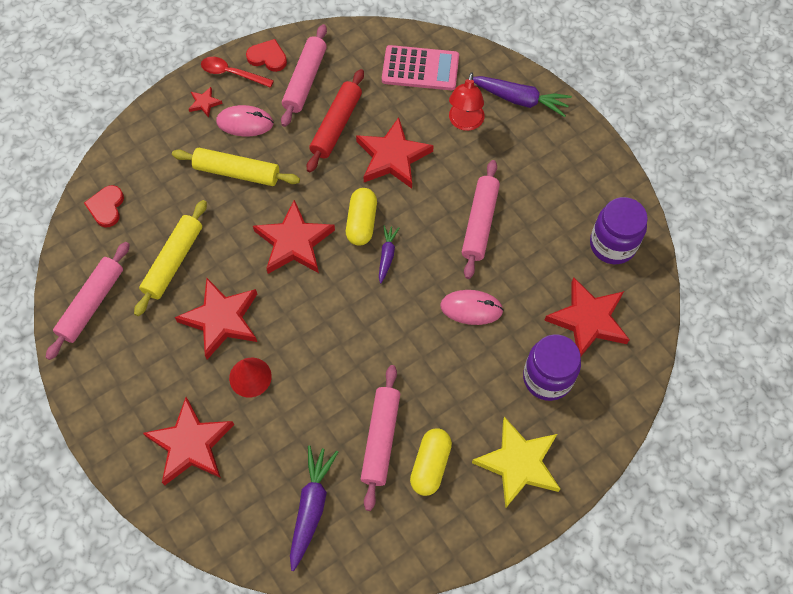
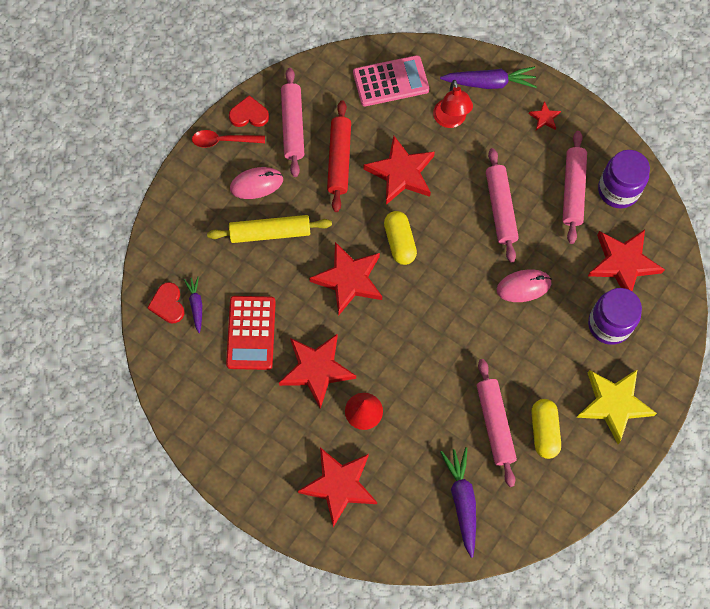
camera: 20 degrees left, 5 degrees up
(92, 304) = (197, 395): pink rolling pin -> pink rolling pin (573, 190)
(173, 261) = (251, 333): yellow rolling pin -> red calculator
(204, 103) = (211, 177): red star -> red star (544, 118)
(387, 255) = (433, 264): purple carrot -> purple carrot (196, 305)

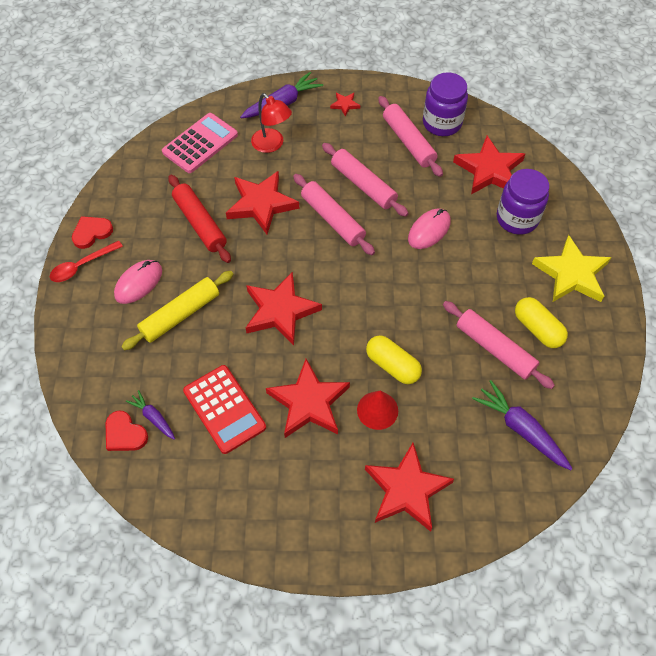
camera: 35 degrees left, 10 degrees down
(293, 126) = (139, 220): pink rolling pin -> pink rolling pin (332, 219)
(399, 242) = (301, 256): yellow capsule -> yellow capsule (392, 365)

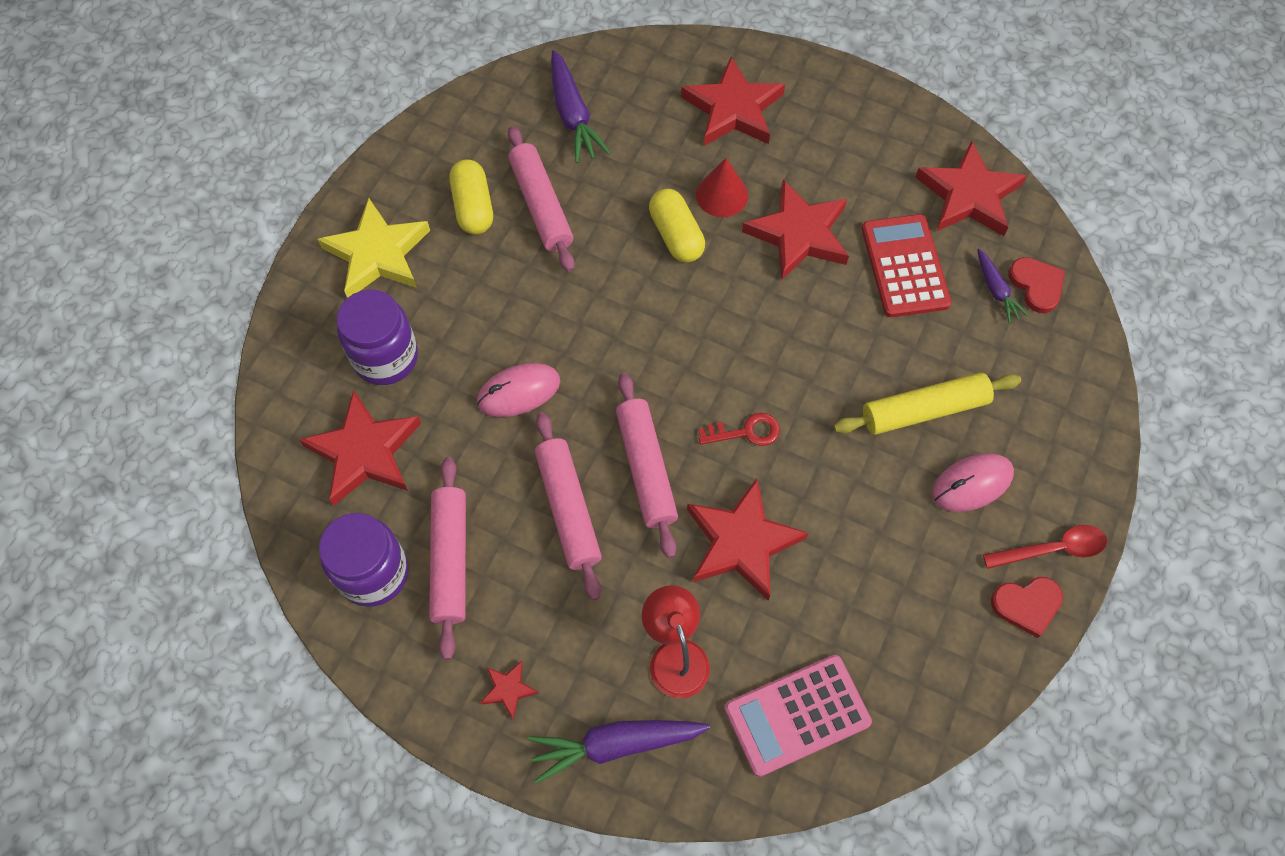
camera: 155 degrees left, 5 degrees up
(200, 223) = (850, 548): red rolling pin -> none
(280, 311) = (785, 360): red star -> red star (969, 195)
(285, 260) = (746, 432): none -> red key

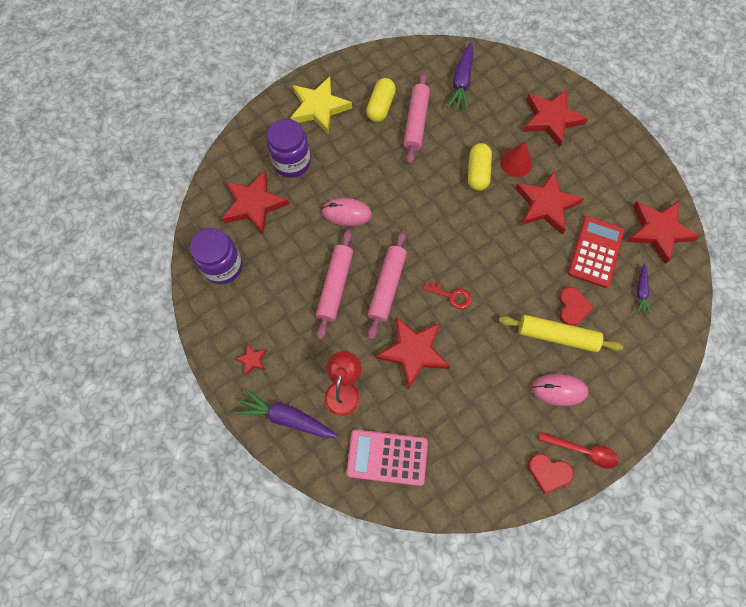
camera: 30 degrees right, 5 degrees up
(450, 560) = (262, 280): pink rolling pin -> none
(1036, 285) = (667, 301): red heart -> red heart (572, 307)

